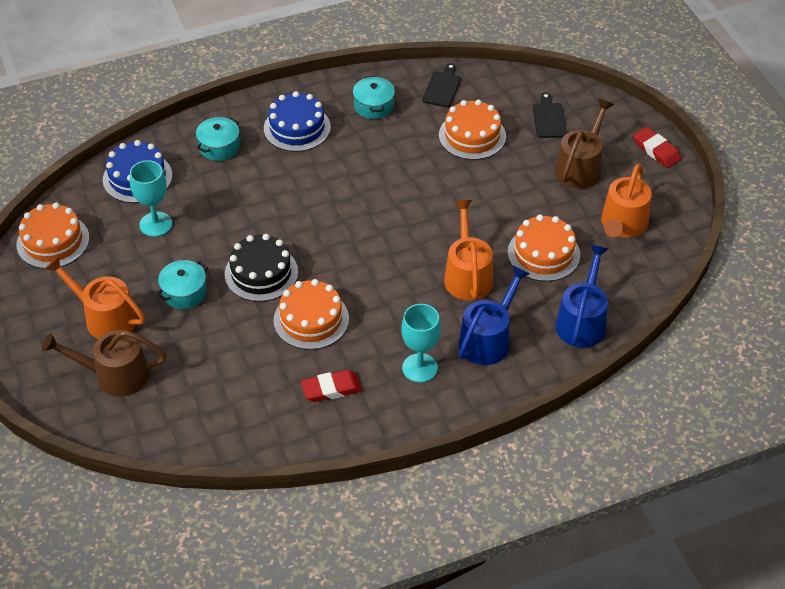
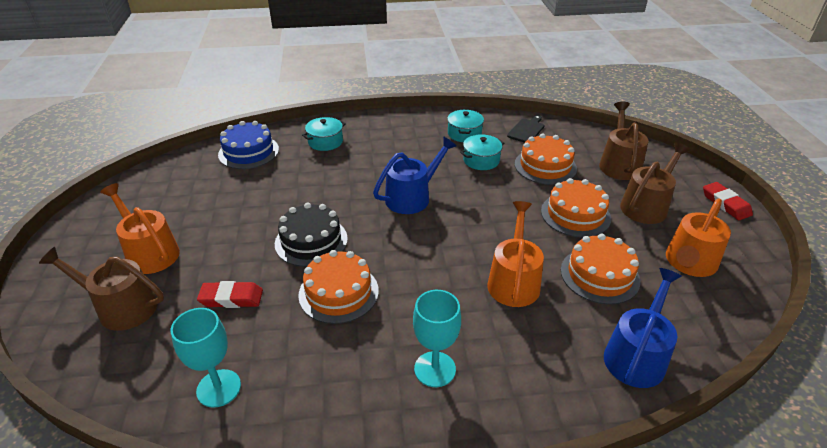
camera: 15 degrees right, 10 degrees down
(53, 241) = (151, 184): orange cake -> orange cake (575, 214)
(156, 224) = (242, 186): turquoise goblet -> turquoise goblet (219, 388)
(184, 292) = (233, 244): turquoise pot -> turquoise pot (481, 160)
(297, 128) = (394, 139): blue cake -> none
(331, 389) = (327, 371): red eraser -> red eraser (231, 298)
(488, 339) = (521, 353): blue watering can -> blue watering can (412, 197)
(549, 119) = (619, 164): black cutting board -> brown watering can

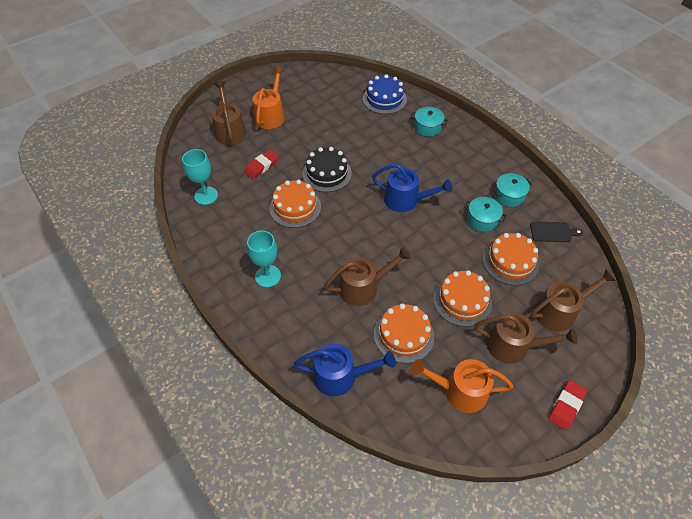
camera: 60 degrees right, 15 degrees up
(231, 298) = (261, 166): red eraser -> red eraser turned 75 degrees clockwise
(514, 281) = (363, 287): orange watering can -> brown watering can

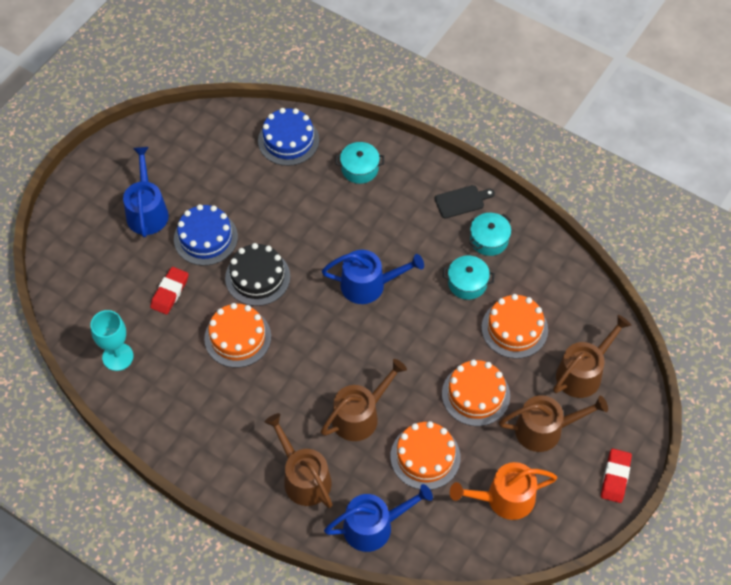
camera: 20 degrees left, 5 degrees up
(230, 130) = (102, 251): brown watering can -> brown watering can (304, 478)
(268, 276) = (244, 438): turquoise goblet -> none
(271, 115) = (147, 211): orange watering can -> blue watering can
(302, 140) = (205, 238): none -> blue cake
(552, 232) = (551, 274): black cutting board -> black cutting board (461, 201)

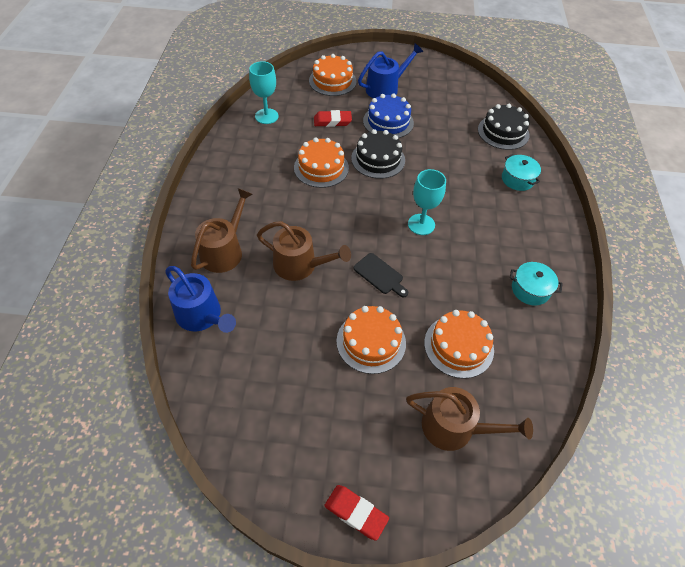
camera: 60 degrees right, 5 degrees down
(288, 140) = (503, 132): blue cake -> black cake
(368, 285) = (421, 224): blue watering can -> turquoise goblet
(425, 457) = (287, 327): orange cake -> orange cake (332, 81)
(461, 201) = (549, 255): black cutting board -> black cutting board (380, 275)
(467, 283) = (475, 290): turquoise pot -> none
(504, 498) = (277, 410): orange watering can -> none
(544, 429) = (370, 417): brown watering can -> none
(615, 477) = (356, 513): red eraser -> red eraser turned 45 degrees clockwise

